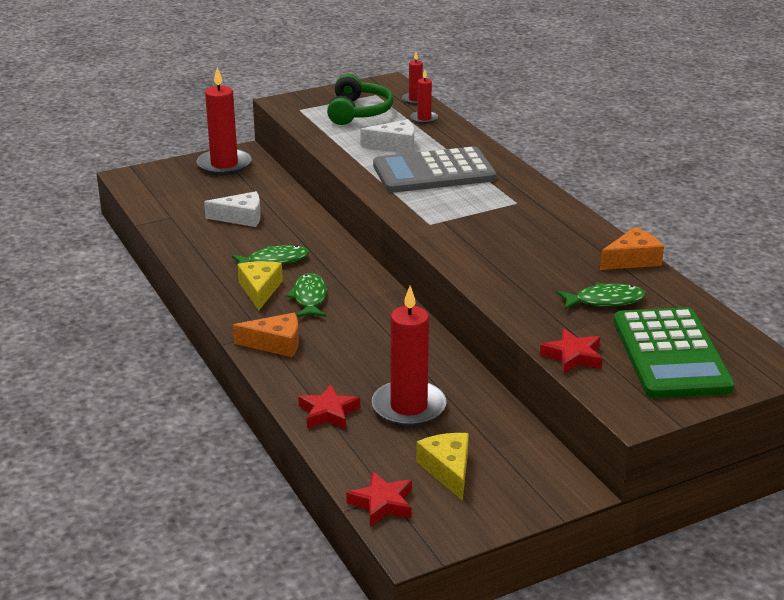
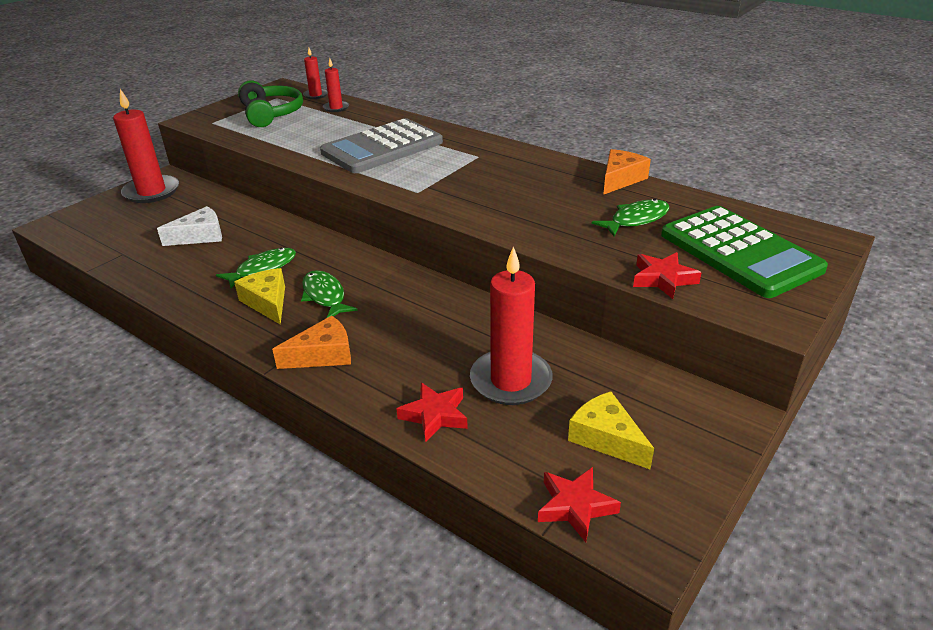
camera: 25 degrees left, 5 degrees up
(395, 145) = (327, 133): white cheese -> none

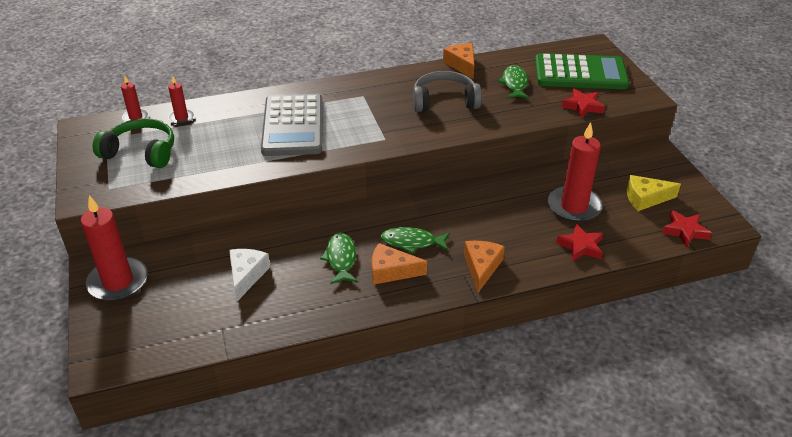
camera: 55 degrees left, 5 degrees up
(267, 302) = (391, 271): yellow cheese -> orange cheese
(532, 195) = (444, 101): none -> grey headphones

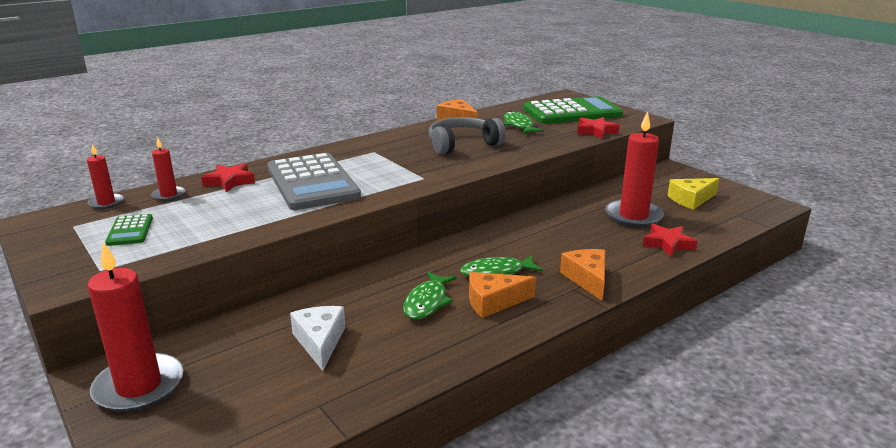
camera: 20 degrees left, 15 degrees down
(141, 152) = (130, 231): green headphones -> green calculator
(341, 259) = (427, 302): green fish -> green fish turned 135 degrees counterclockwise
(685, 231) = (747, 216): red star -> red star (230, 181)

